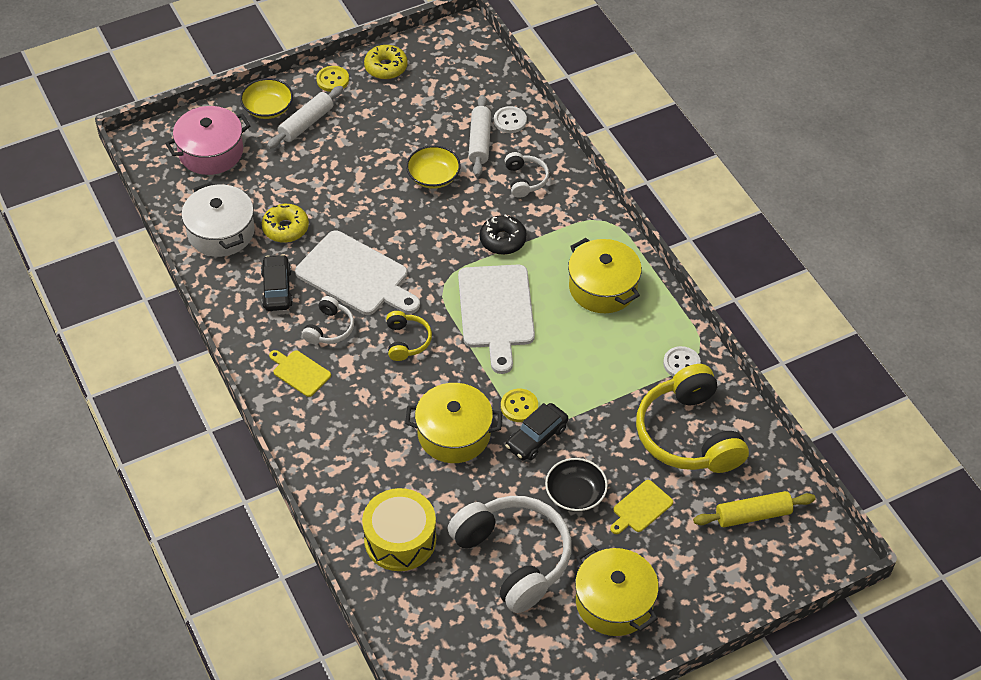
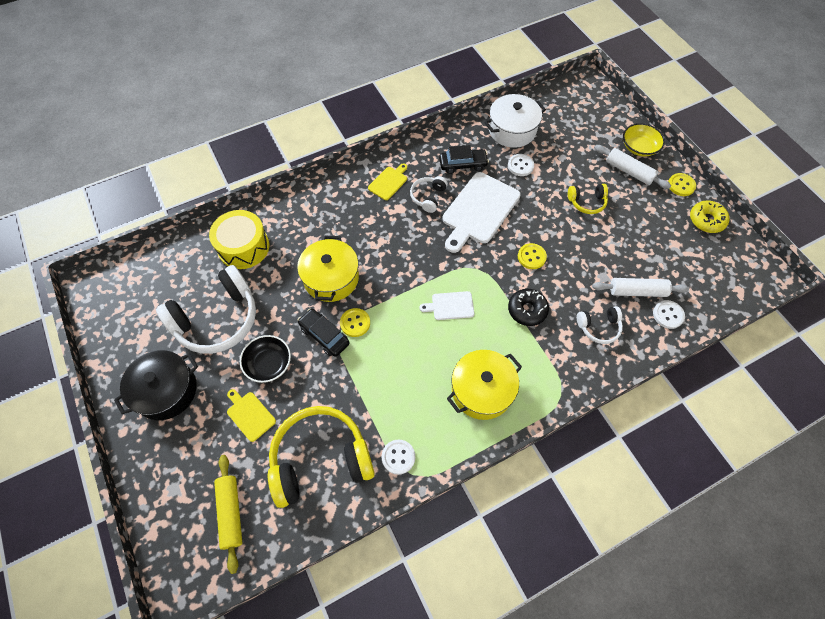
camera: 90 degrees right, 10 degrees up
(211, 152) = (587, 118): pink pot -> none
(285, 228) = (520, 166): yellow donut -> white button
(329, 328) = (428, 197): white headphones -> white headphones turned 90 degrees clockwise
(407, 341) = (418, 245): yellow headphones -> yellow headphones (587, 202)
(430, 229) = (531, 257): none -> yellow button
(433, 177) = (589, 258): yellow bowl -> none
(496, 311) = (450, 306): white cutting board -> white cutting board, size x0.49
(614, 602) = (166, 391): yellow pot -> black pot

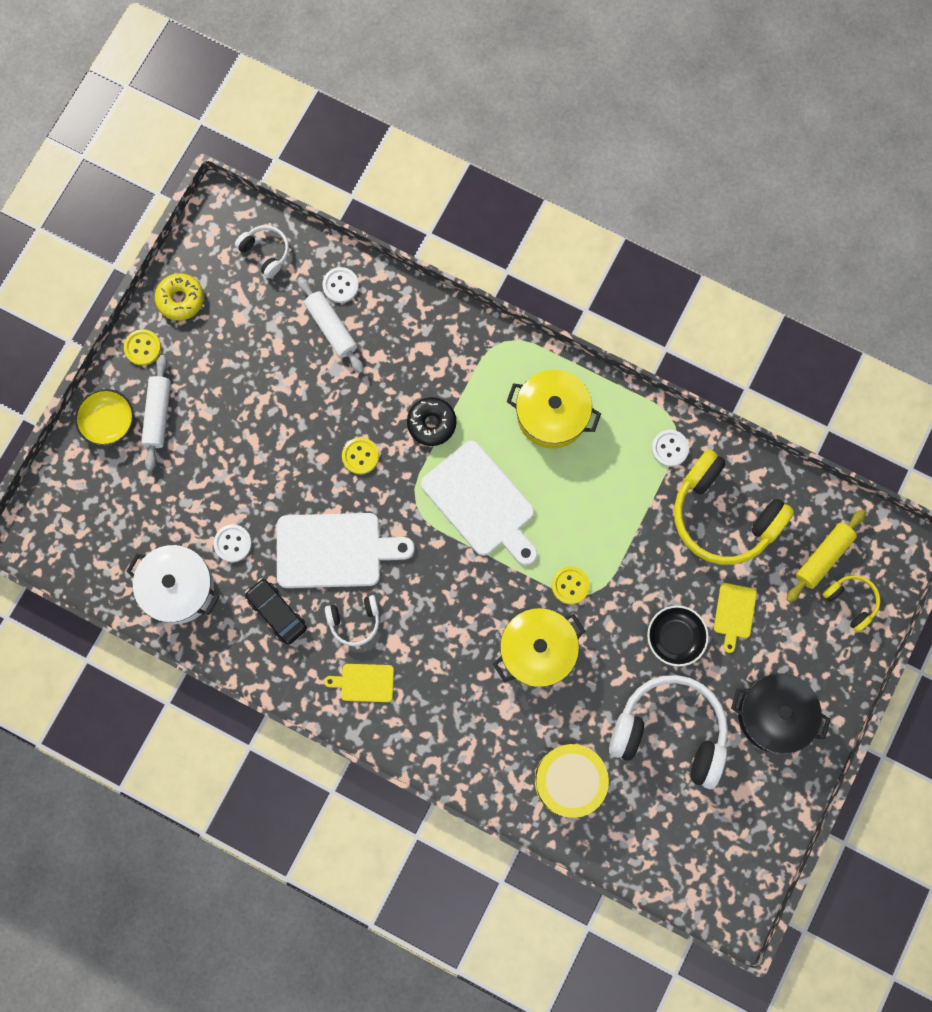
camera: 125 degrees left, 15 degrees up
(324, 335) = (606, 606): black car -> none
(450, 306) = (481, 502): white cutting board -> white cutting board, size x2.02
(587, 202) = (240, 438): yellow headphones -> yellow headphones (851, 602)
(599, 327) = (403, 344): white headphones -> white headphones (265, 252)

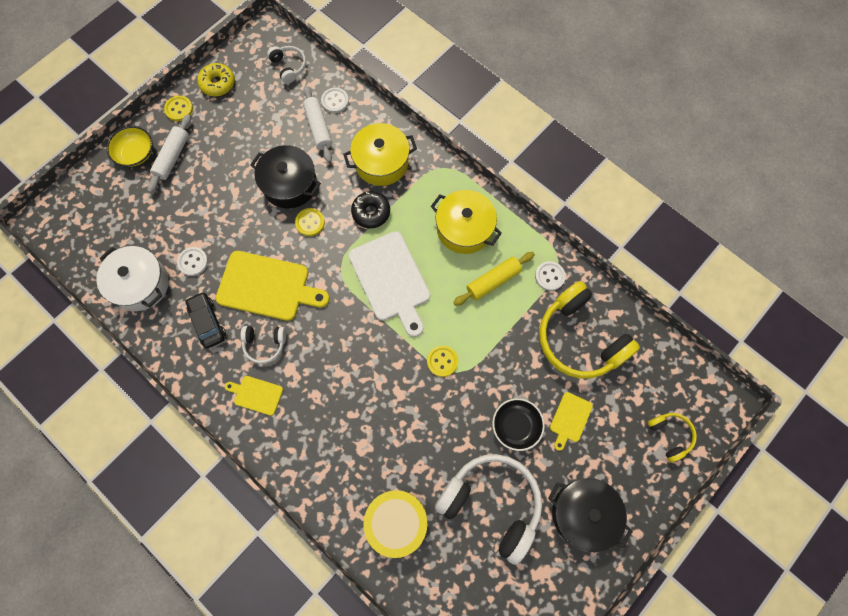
camera: 15 degrees right, 5 degrees down
(319, 413) = (290, 184): none -> black pot
(334, 550) = (267, 286): white cutting board -> yellow cutting board
(537, 650) = (401, 406): yellow pot -> yellow pot (381, 162)
(823, 557) = (654, 393): yellow rolling pin -> yellow rolling pin (493, 281)

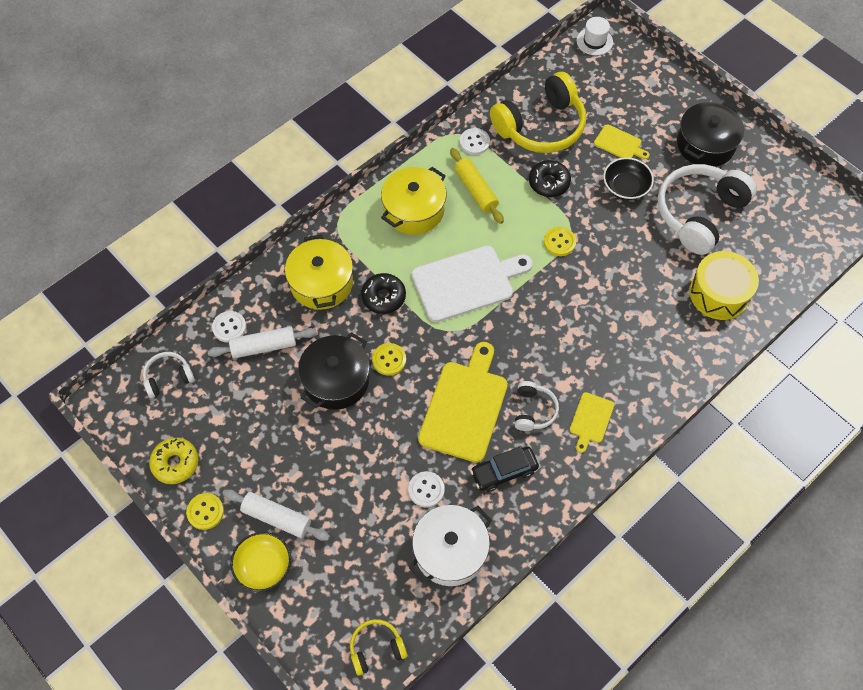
camera: 85 degrees left, 10 degrees down
(511, 349) = (549, 183): none -> black donut
(670, 435) = (635, 72): yellow headphones -> yellow headphones (376, 648)
(705, 391) = (594, 41): none -> white hat

